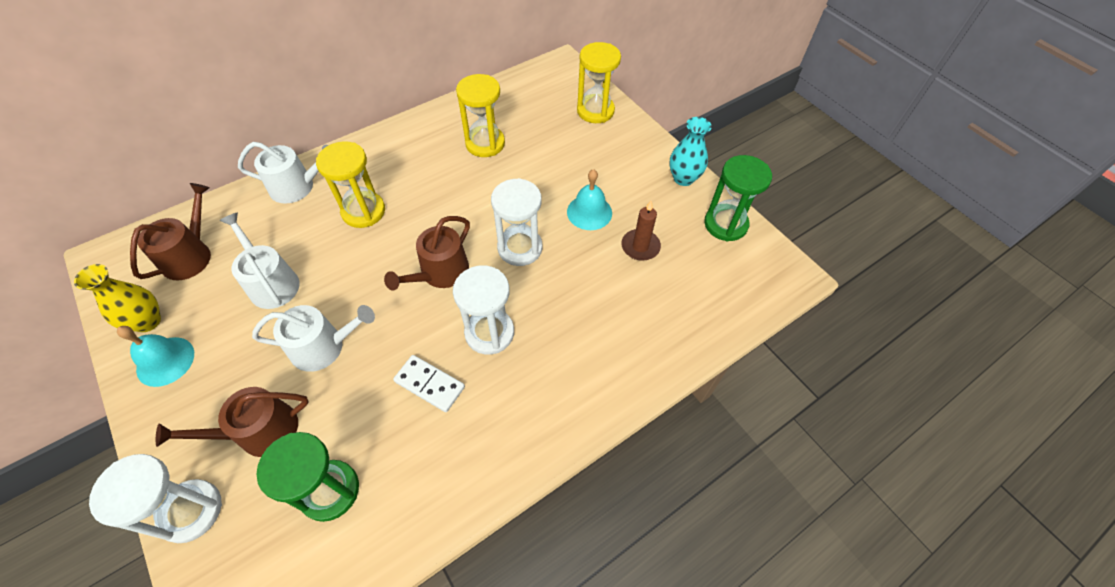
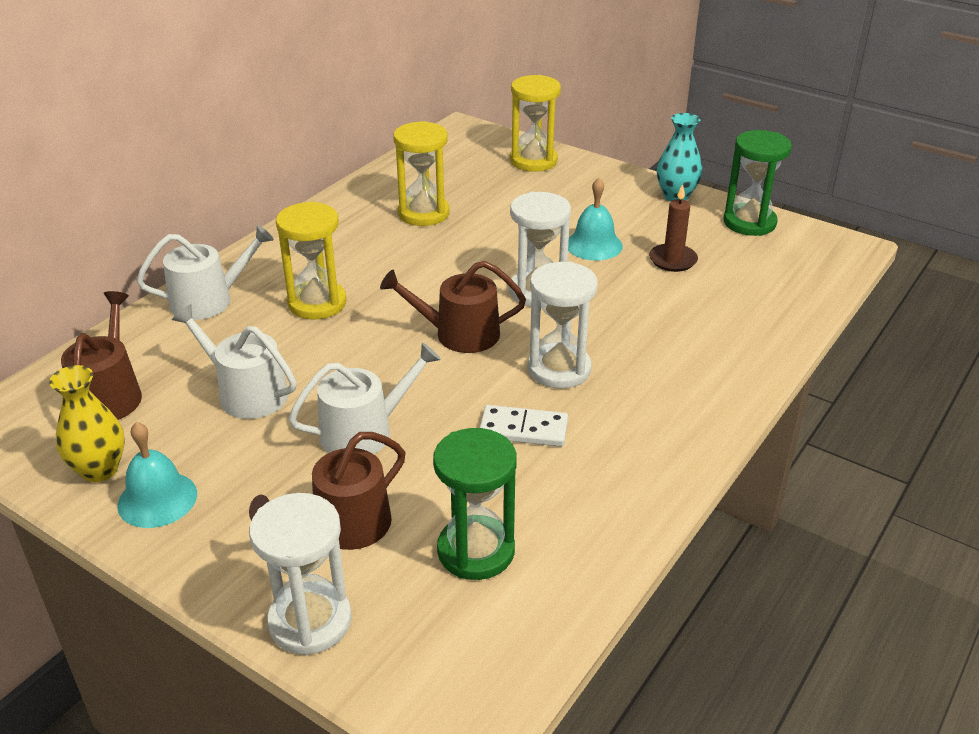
camera: 20 degrees left, 20 degrees down
(440, 273) = (459, 334): brown watering can -> brown watering can turned 75 degrees clockwise

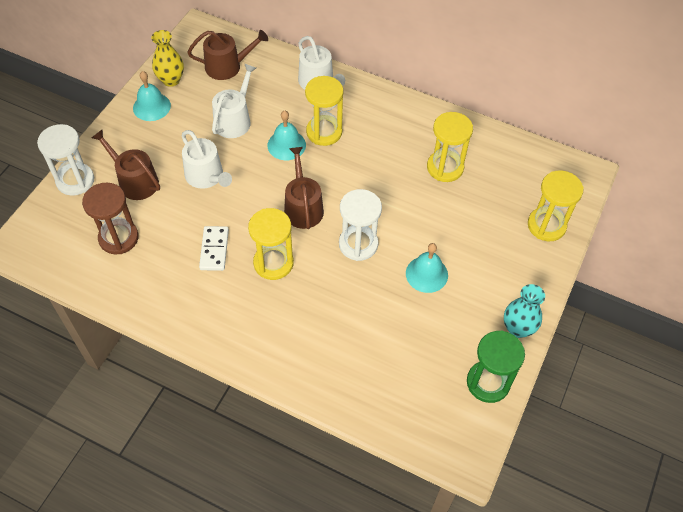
camera: 80 degrees right, 20 degrees up
(328, 341) = (286, 145): none -> turquoise bell
(476, 551) = (118, 238): green hourglass -> brown hourglass
(559, 369) = (273, 263): white hourglass -> yellow hourglass
(672, 260) = (417, 326): brown candle -> none

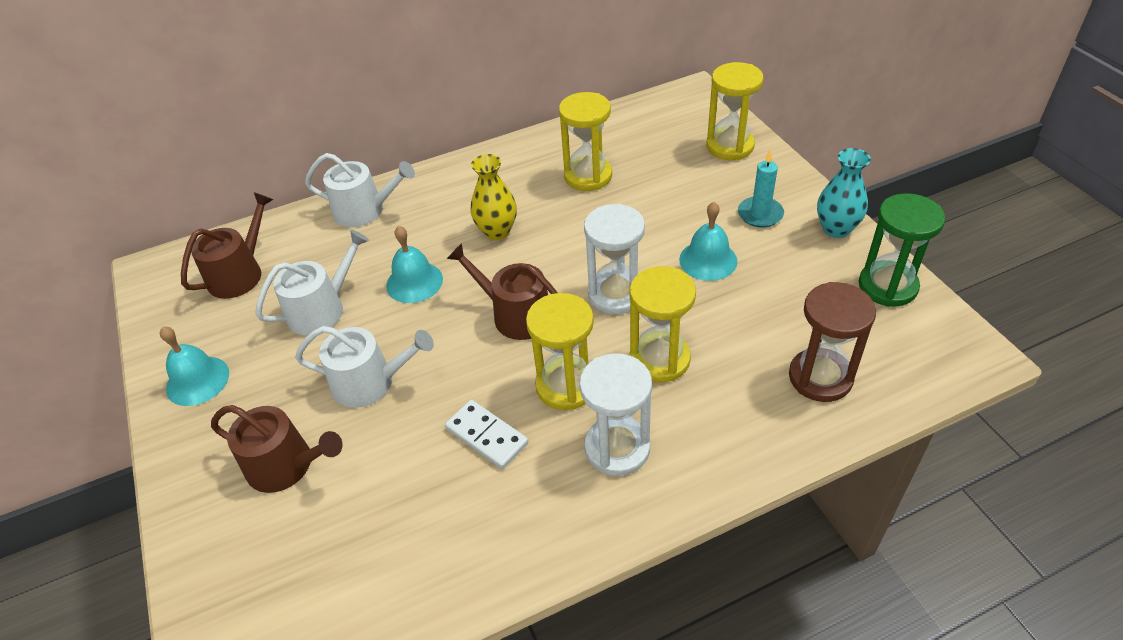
camera: 45 degrees left, 10 degrees down
(75, 180) = (201, 540): white hourglass -> white hourglass (617, 448)
(118, 238) = (355, 539): brown hourglass -> brown hourglass (820, 377)
(135, 181) = (287, 466): brown watering can -> brown watering can turned 150 degrees counterclockwise
(171, 80) = (185, 338): yellow vase -> yellow vase (497, 231)
(234, 120) = (322, 309): white watering can -> white watering can turned 75 degrees clockwise
(324, 132) = (435, 241): yellow hourglass -> yellow hourglass (659, 359)
(493, 279) = (760, 214): none -> turquoise candle

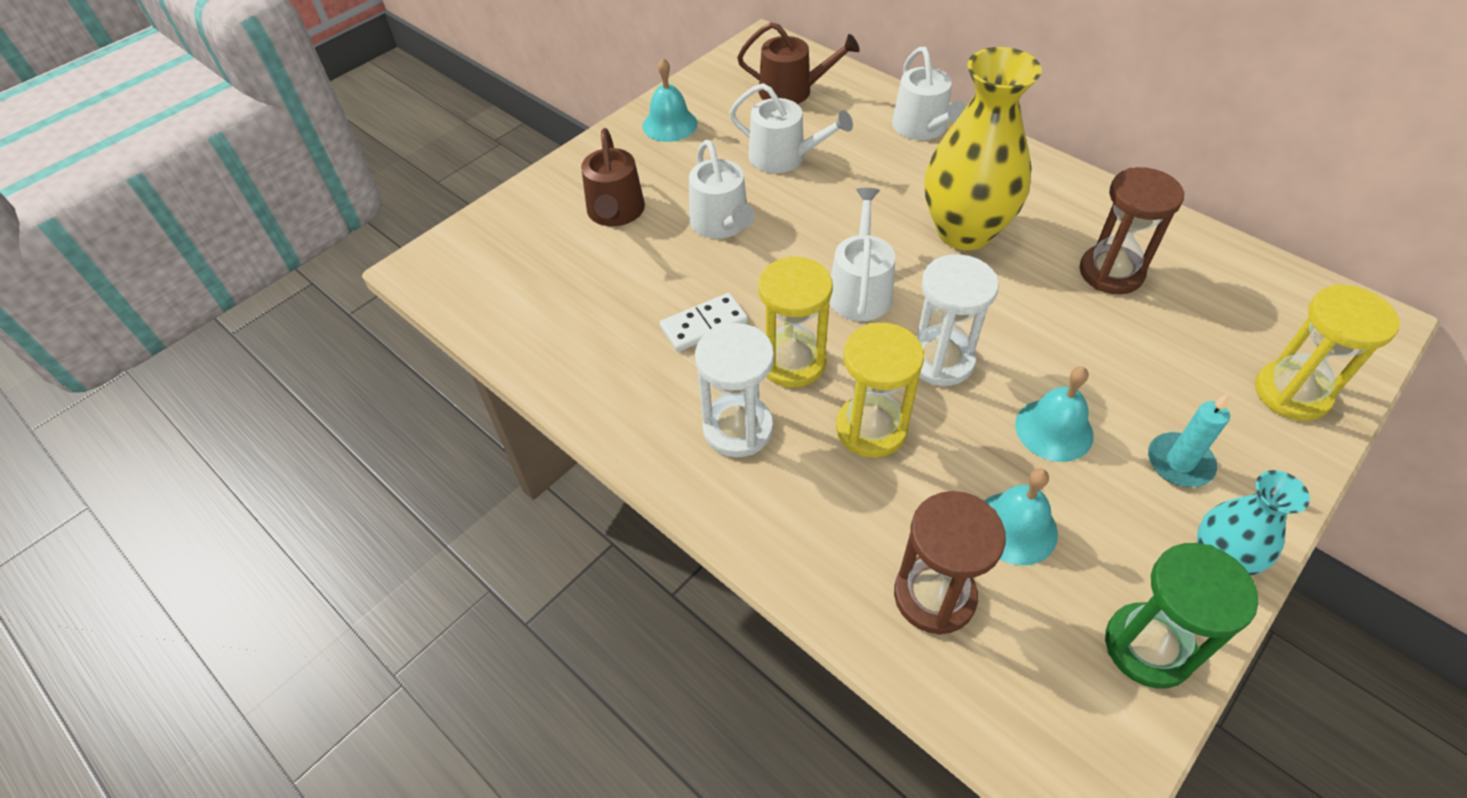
camera: 65 degrees right, 5 degrees up
(414, 282) = (854, 201): turquoise bell -> turquoise bell (1015, 527)
(486, 436) = (704, 325): white domino -> white domino turned 45 degrees clockwise
(497, 231) = (964, 231): yellow vase -> yellow vase, size x1.85
(515, 314) = (860, 289): brown watering can -> white watering can
(588, 176) = (1111, 272): yellow hourglass -> brown hourglass

